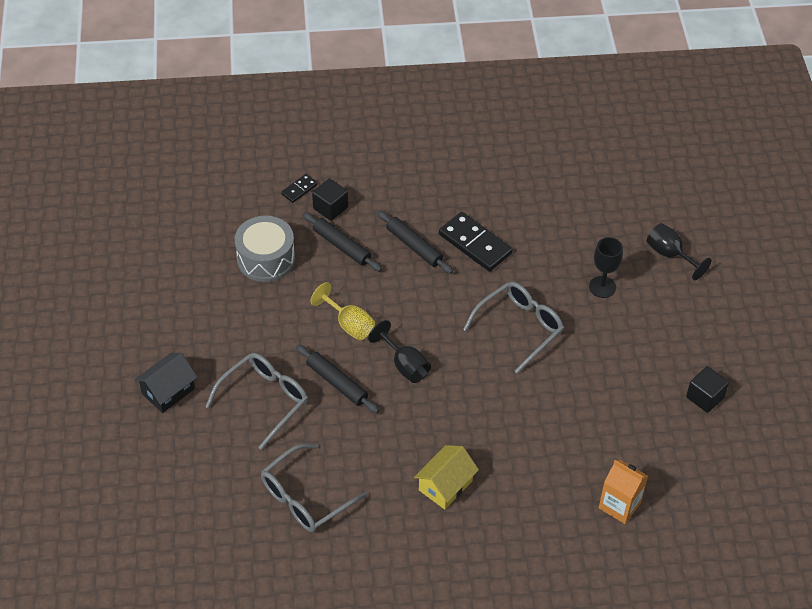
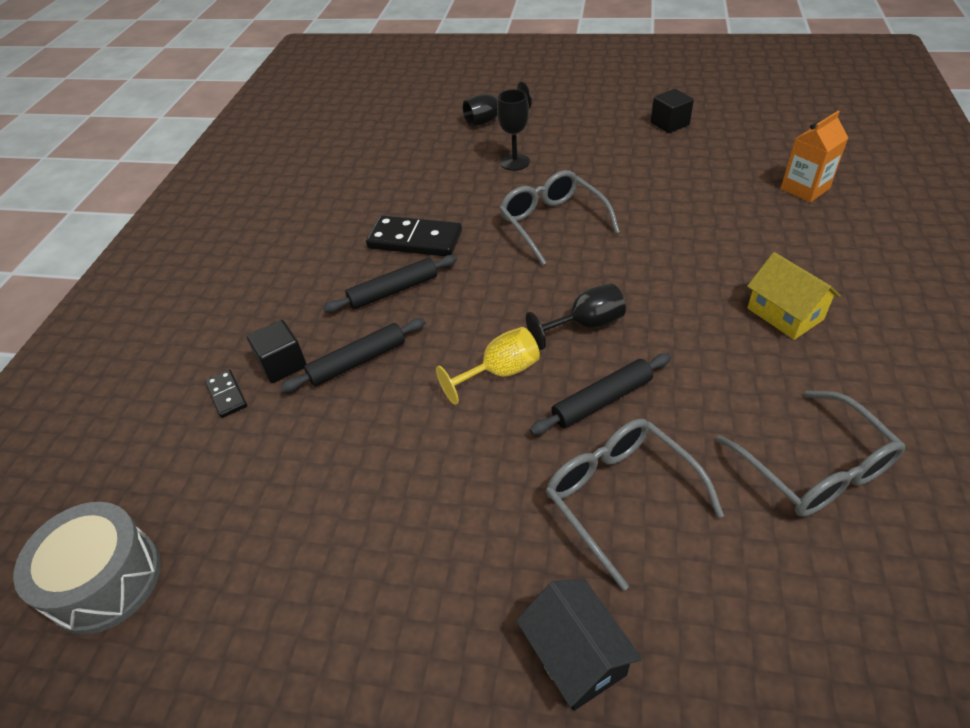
camera: 70 degrees left, 5 degrees down
(266, 259) = (337, 456): grey drum -> grey drum (105, 580)
(475, 244) = (415, 240): black domino -> black domino turned 45 degrees clockwise

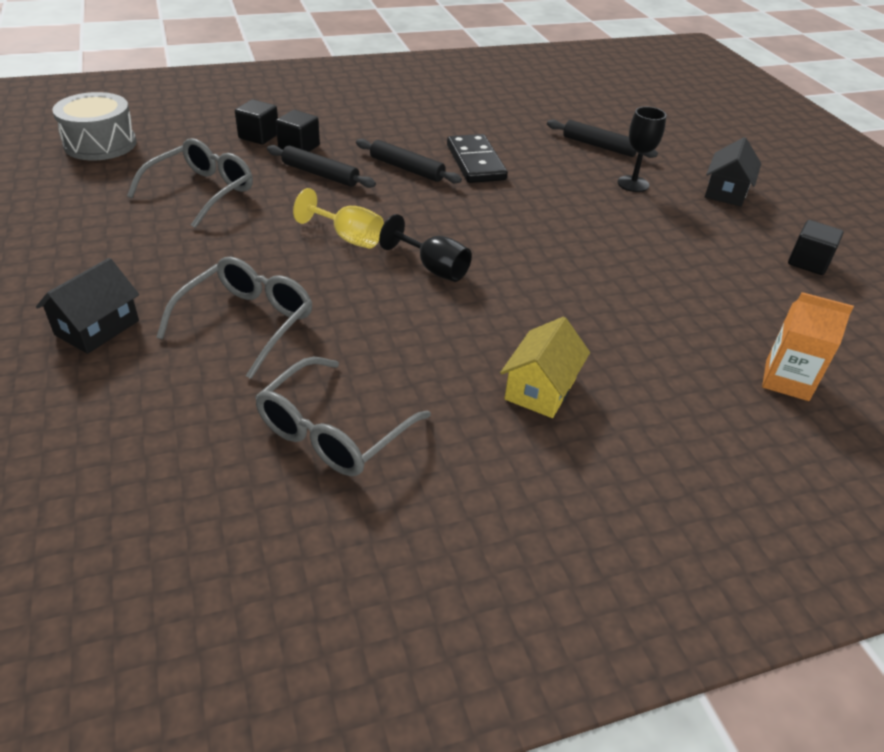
camera: 55 degrees right, 5 degrees down
(227, 395) = (259, 136): black domino -> black cube
(490, 120) = (687, 156): black goblet -> none
(552, 223) = (560, 223): grey glasses -> grey glasses (202, 191)
(555, 122) = (726, 192): none -> black house
(602, 400) = (347, 294): black rolling pin -> black rolling pin (599, 146)

